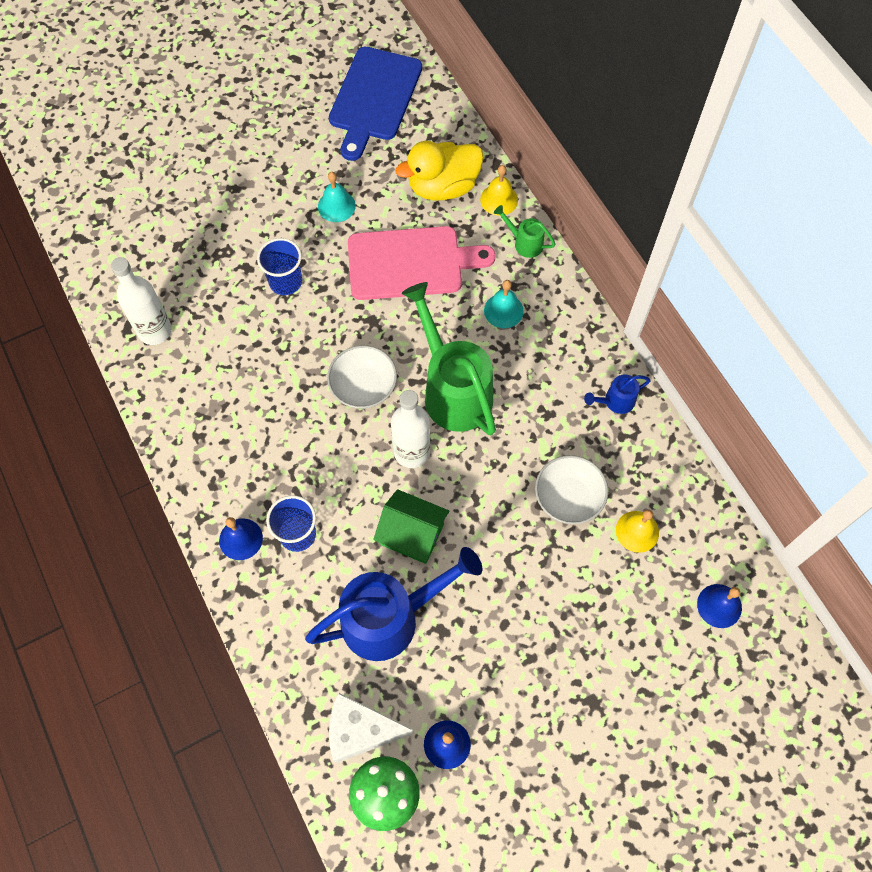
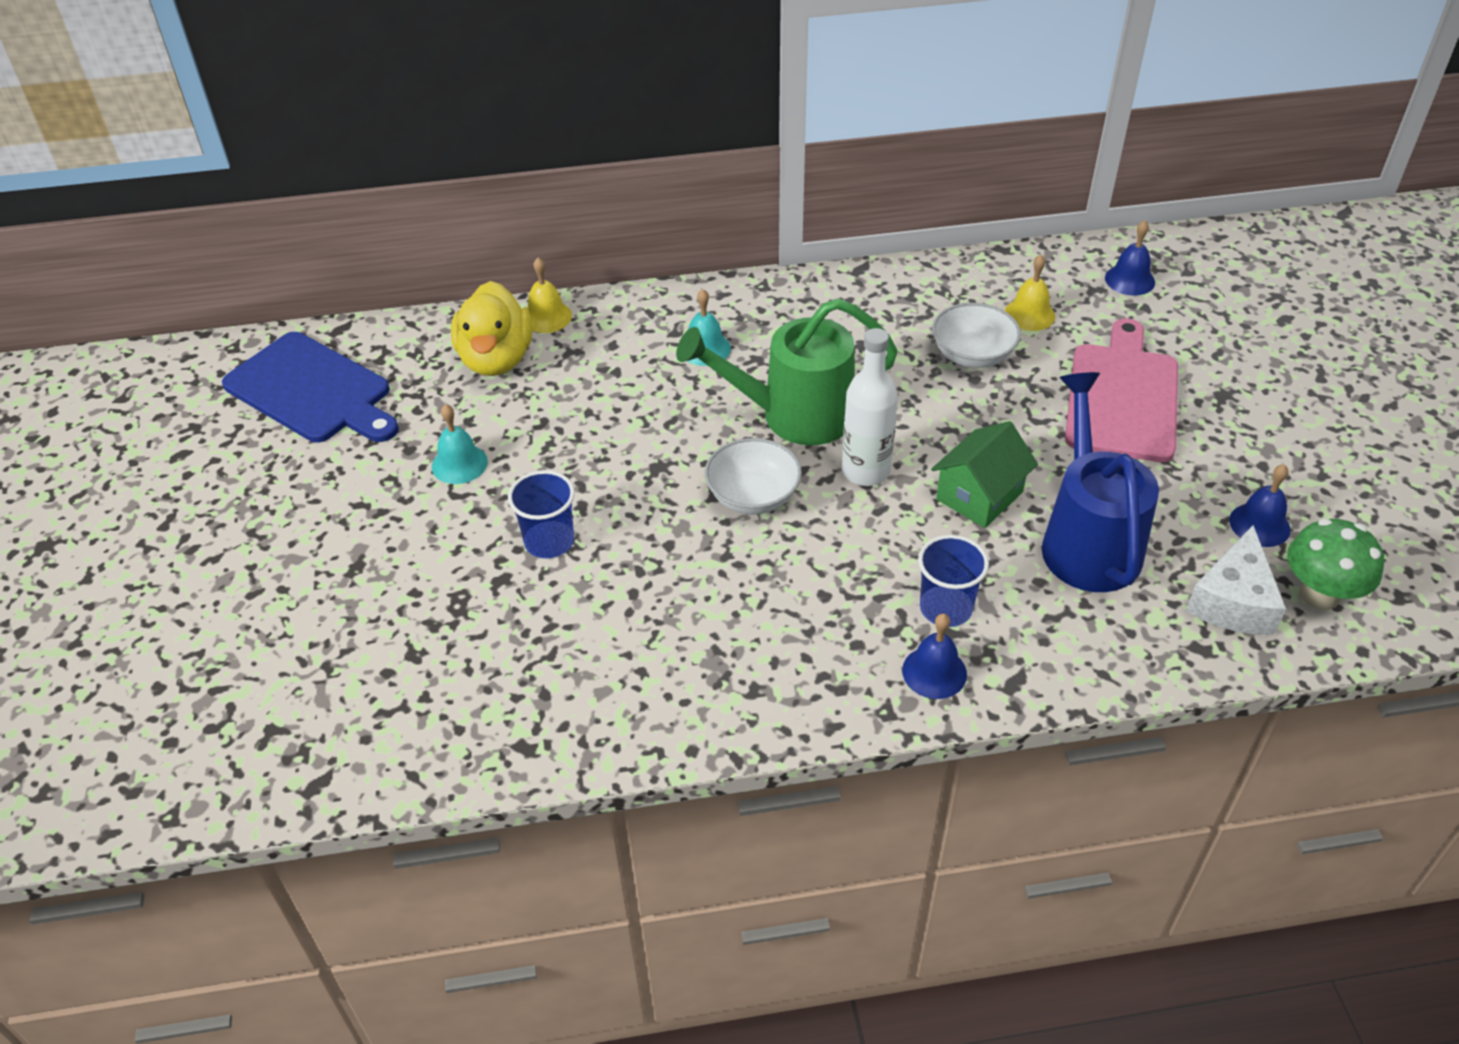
camera: 70 degrees left, 20 degrees down
(155, 331) = (549, 711): white bottle -> none
(411, 263) = (592, 412): pink cutting board -> pink cutting board (1122, 397)
(524, 243) = (620, 311): green watering can -> none
(615, 401) = (865, 292): blue watering can -> none

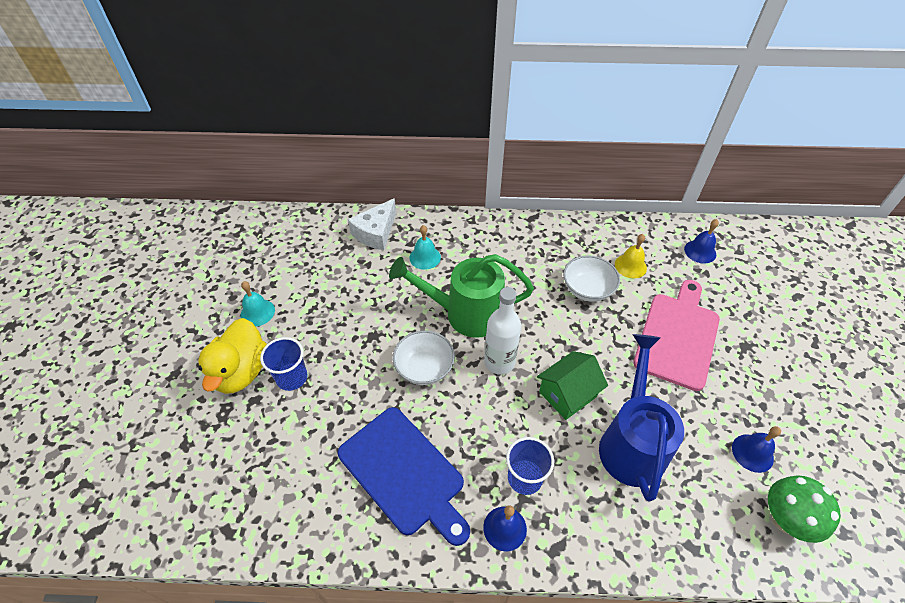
camera: 10 degrees right, 5 degrees up
(312, 391) = (192, 248): blue cutting board -> blue cutting board (404, 473)
(496, 359) = (302, 244): yellow duck -> yellow duck (241, 371)
(546, 317) = (339, 221): yellow bell -> none
(1233, 601) = (722, 512): white cheese -> white cheese (376, 233)

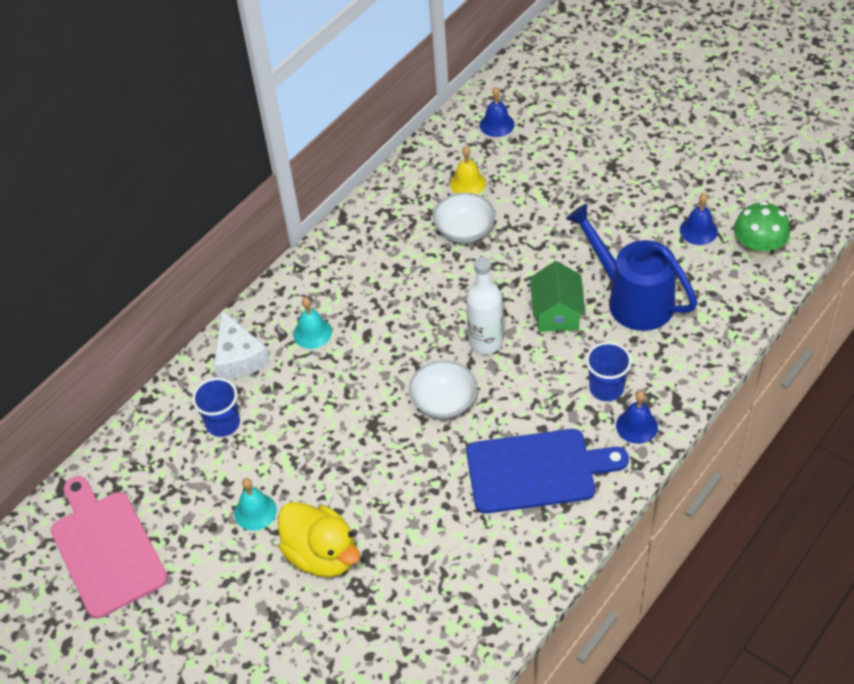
camera: 50 degrees left, 0 degrees up
(292, 377) = (365, 514): blue cup -> blue cup (223, 423)
(465, 313) = (410, 338): green watering can -> none
(678, 336) = (566, 202): pink cutting board -> pink cutting board (106, 549)

